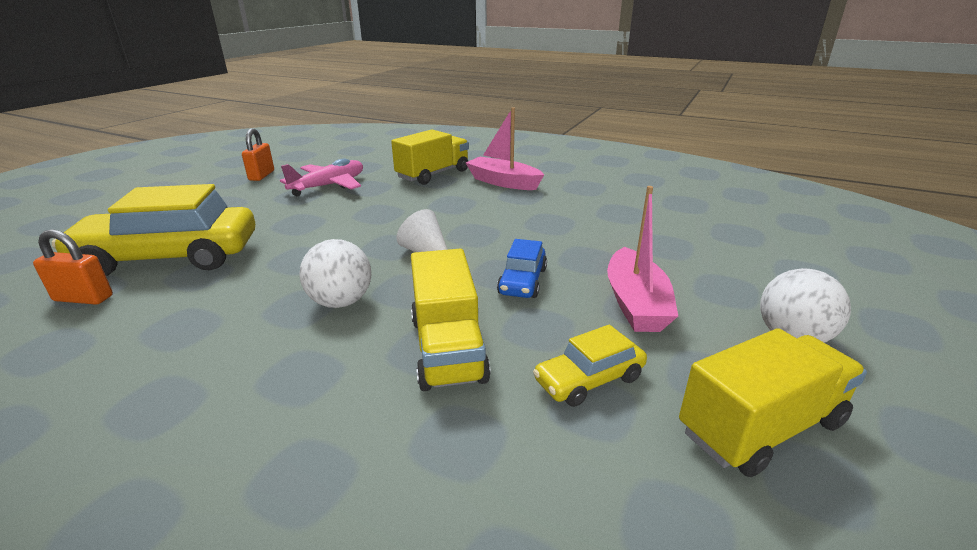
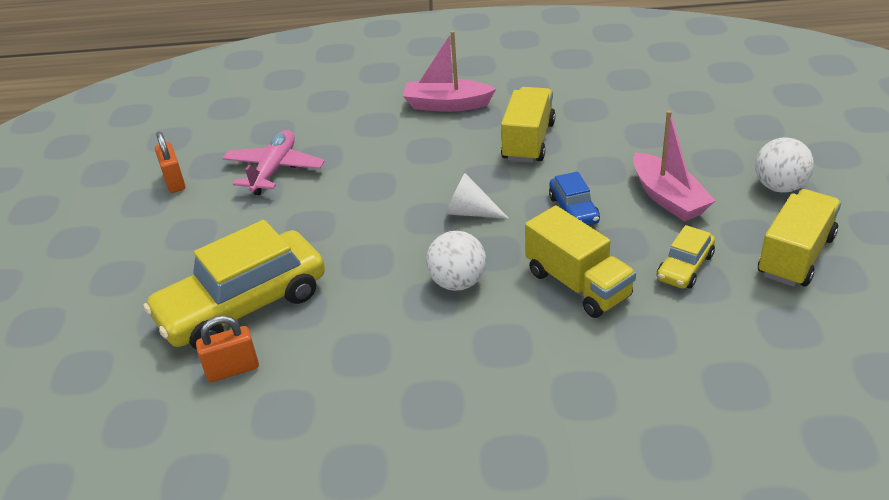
camera: 25 degrees left, 10 degrees up
(433, 174) = (364, 117): yellow truck -> yellow truck (528, 141)

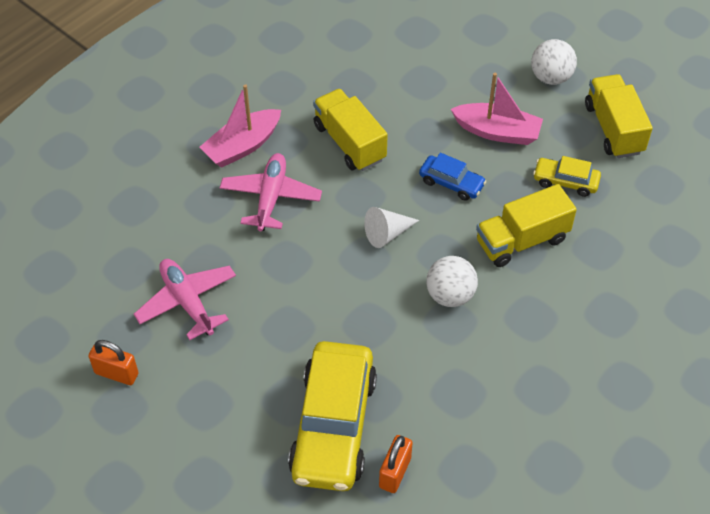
camera: 50 degrees left, 15 degrees up
(420, 143) = (271, 197): none -> pink plane
(578, 284) = (522, 240): yellow truck -> yellow truck turned 150 degrees clockwise
(684, 267) = (565, 181): yellow car -> yellow car turned 120 degrees clockwise

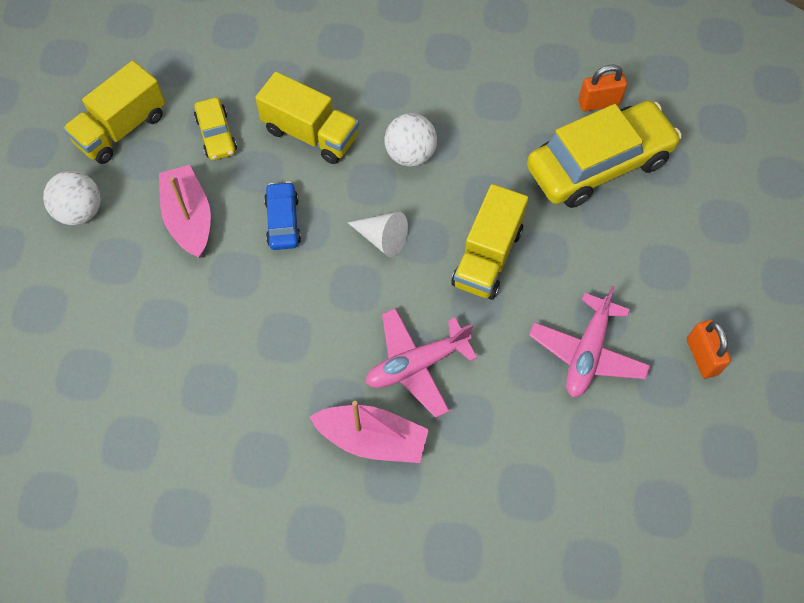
camera: 125 degrees left, 10 degrees up
(349, 142) = (294, 339): yellow truck -> yellow truck (487, 257)

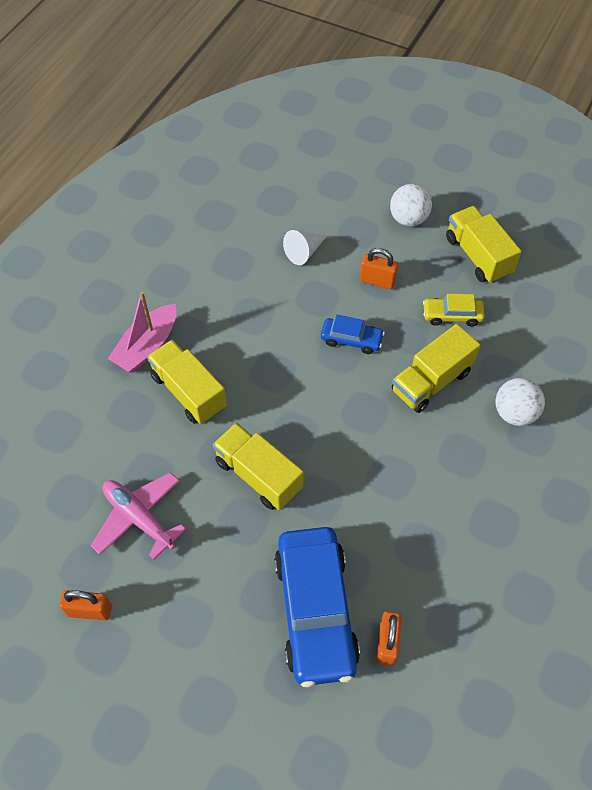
camera: 110 degrees right, 5 degrees down
(189, 218) = (377, 281): pink boat -> orange padlock
(382, 238) = (308, 403): white cone -> white cone (304, 252)
(410, 154) = (383, 450): white ball -> white ball (514, 413)
(417, 365) = (189, 392): pink plane -> yellow truck
(599, 164) = (315, 610): yellow car -> blue car

